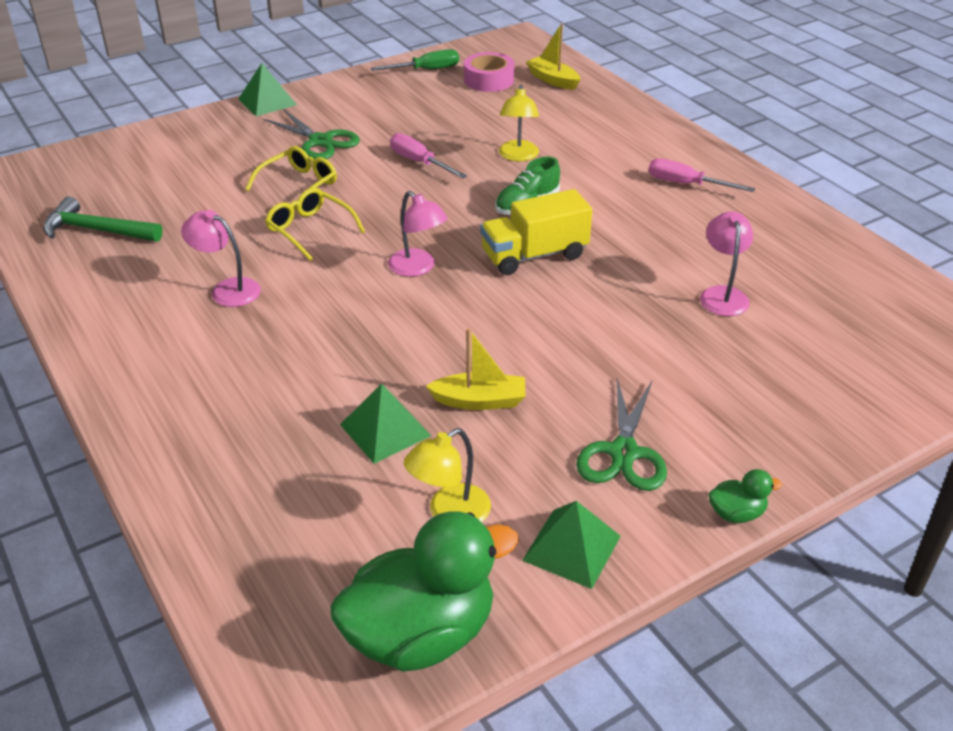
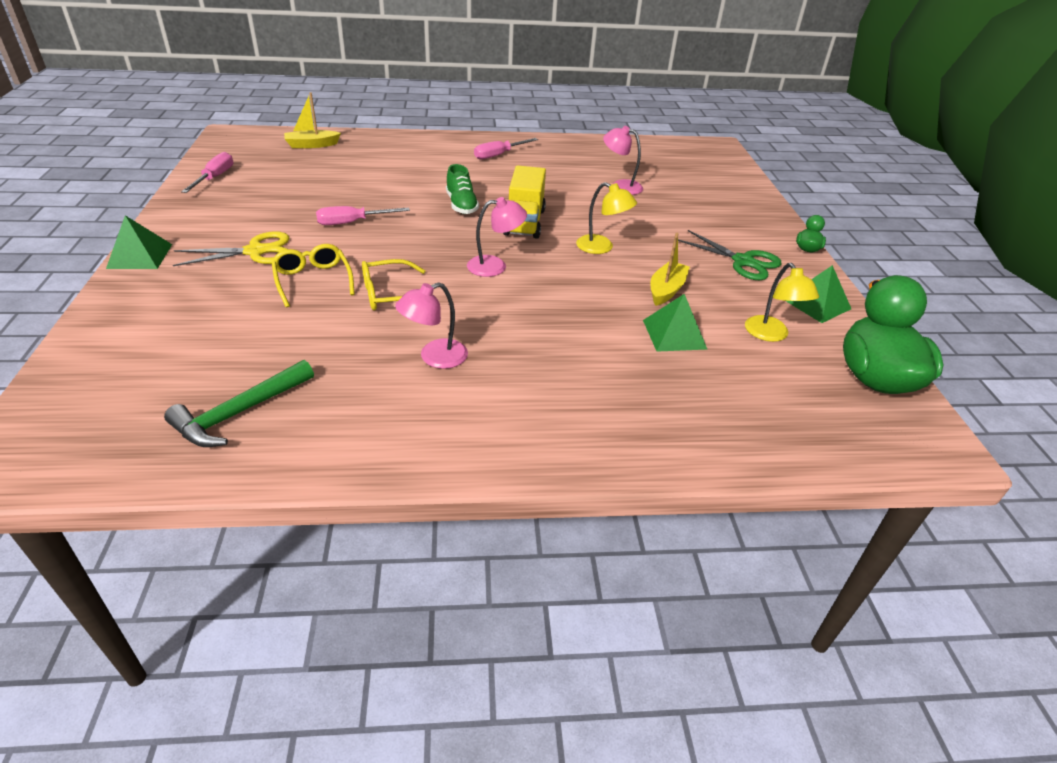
camera: 65 degrees left, 0 degrees up
(320, 141) = (255, 251): green scissors -> yellow scissors
(426, 70) = (215, 178): green screwdriver -> pink screwdriver
(488, 80) = (273, 163): pink tape -> none
(518, 156) = (396, 188): yellow lamp -> yellow lamp (601, 247)

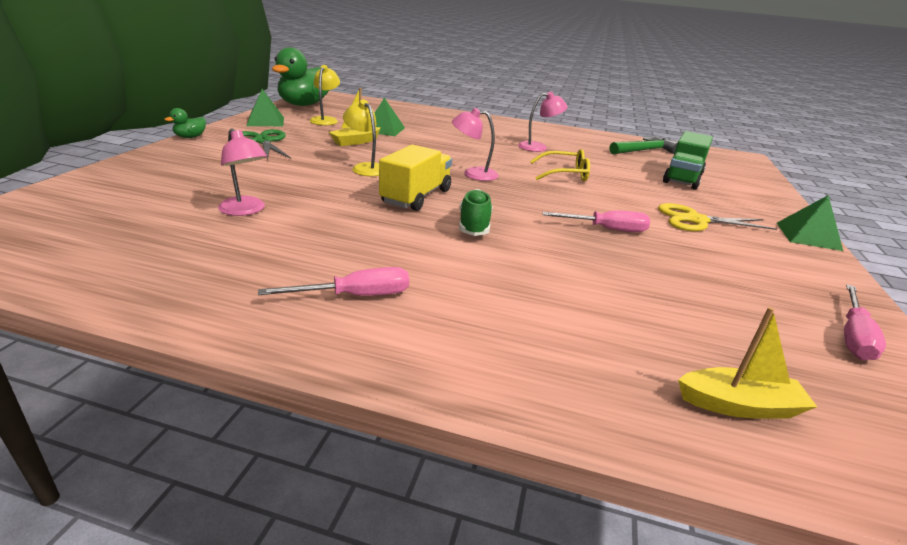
camera: 160 degrees left, 10 degrees down
(218, 331) = (682, 178): none -> green truck
(313, 281) = (629, 191): yellow glasses -> none

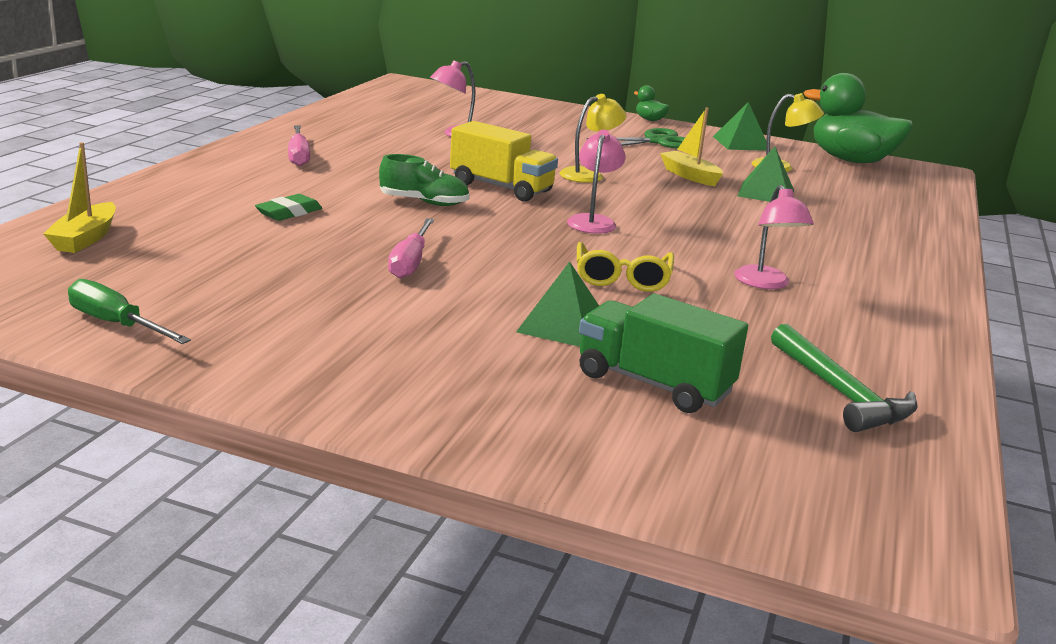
camera: 95 degrees right, 5 degrees down
(549, 284) = (289, 212): none -> green eraser
(695, 220) = (440, 331): yellow scissors -> none
(808, 236) = (373, 417): green pyramid -> green pyramid (563, 325)
(853, 336) = (116, 324): pink screwdriver -> green screwdriver

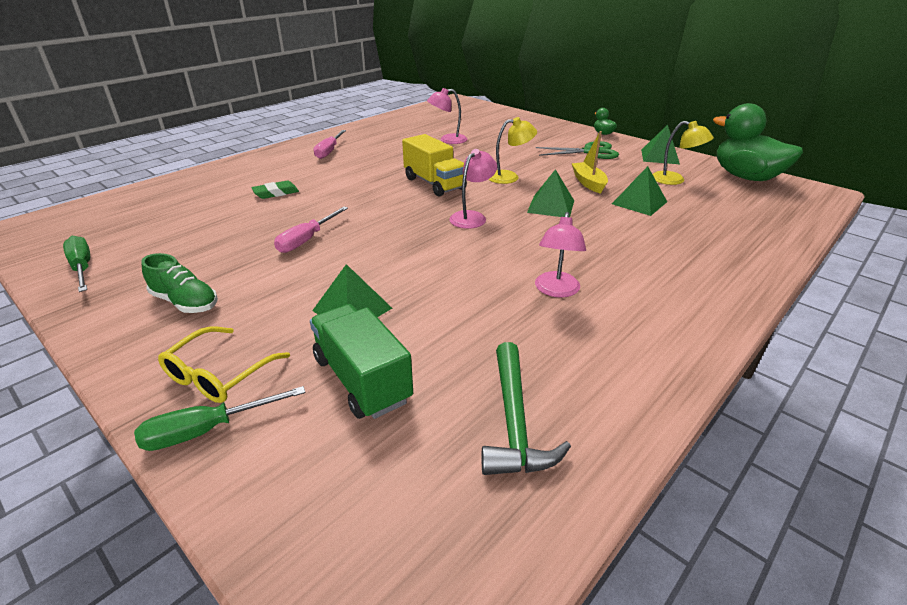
camera: 25 degrees right, 10 degrees up
(85, 238) = (142, 202): yellow boat -> none
(424, 202) = (369, 192): green shoe -> green shoe (185, 302)
(540, 449) = (207, 430): none -> green screwdriver
(622, 277) = (442, 270): yellow glasses -> yellow glasses (219, 374)
(673, 203) = (551, 206): none -> green pyramid

